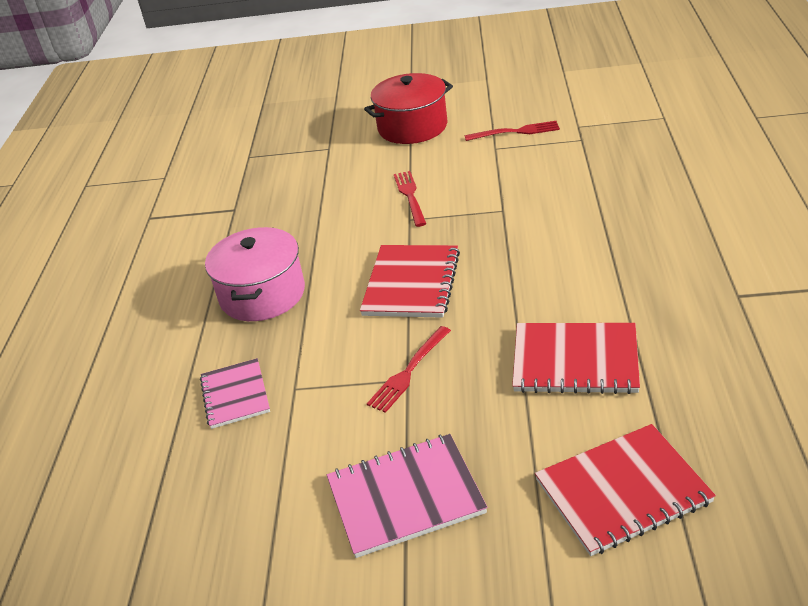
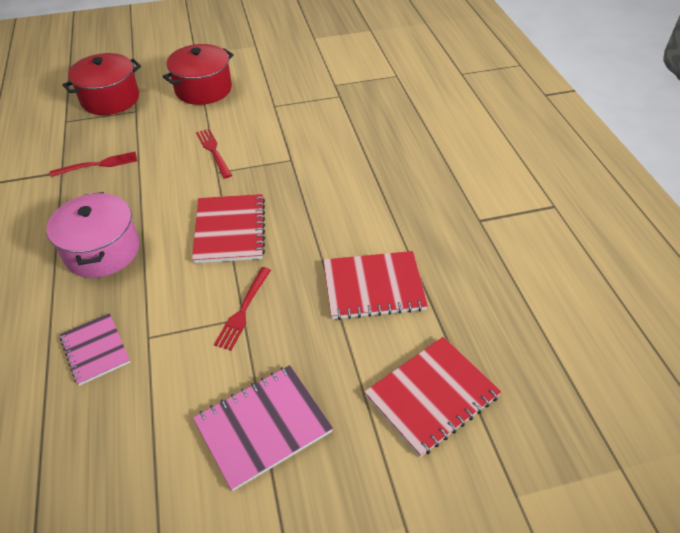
camera: 20 degrees left, 10 degrees up
(303, 134) = (110, 99): none -> red pot
(515, 132) = (287, 91): red fork -> red fork (98, 165)

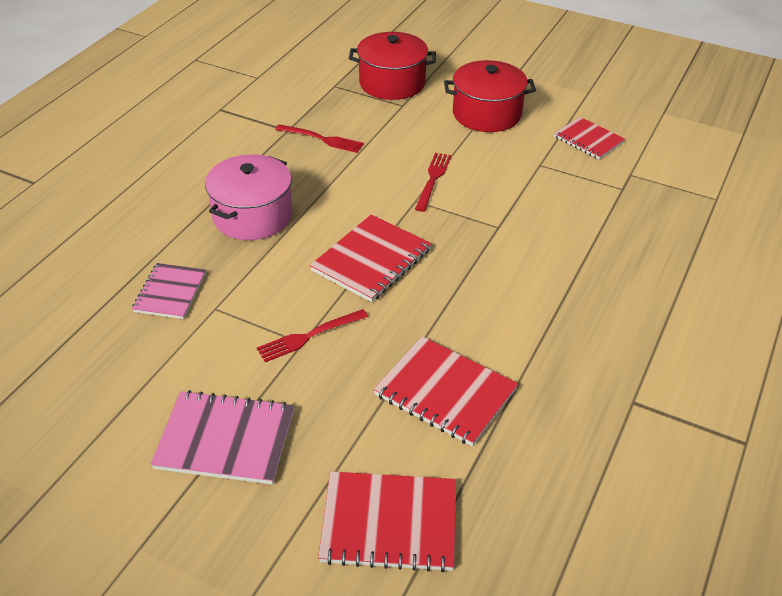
camera: 40 degrees right, 5 degrees down
(287, 75) = (588, 140): none -> red notebook

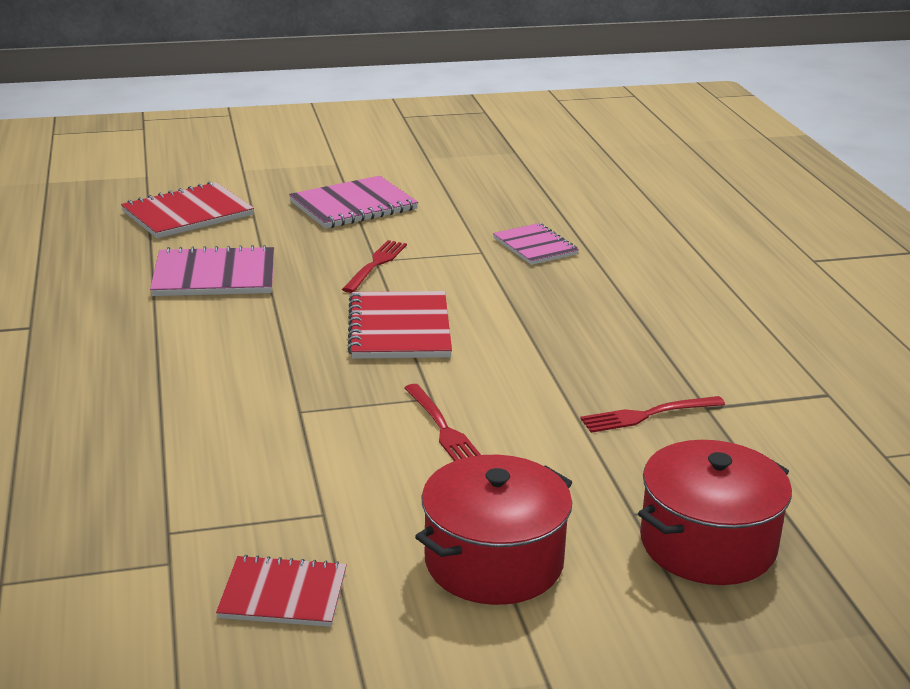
camera: 140 degrees right, 15 degrees down
(252, 216) = (573, 315): pink pot -> none
(445, 392) = (214, 276): red notebook -> pink notebook

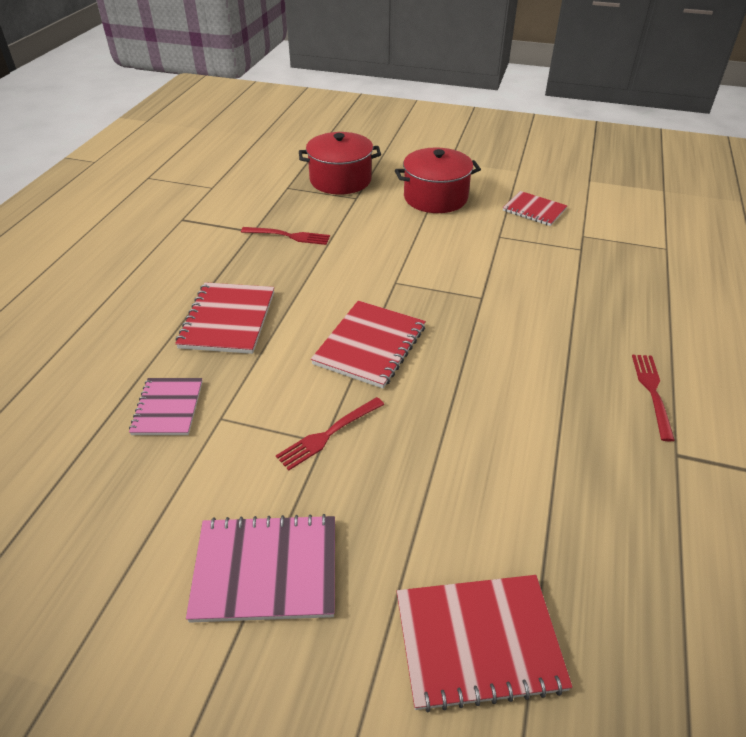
camera: 150 degrees left, 15 degrees up
(214, 276) = (488, 474): pink notebook -> none
(443, 428) = (405, 261): red fork -> red fork (652, 392)
(580, 310) = (228, 320): none -> red notebook

